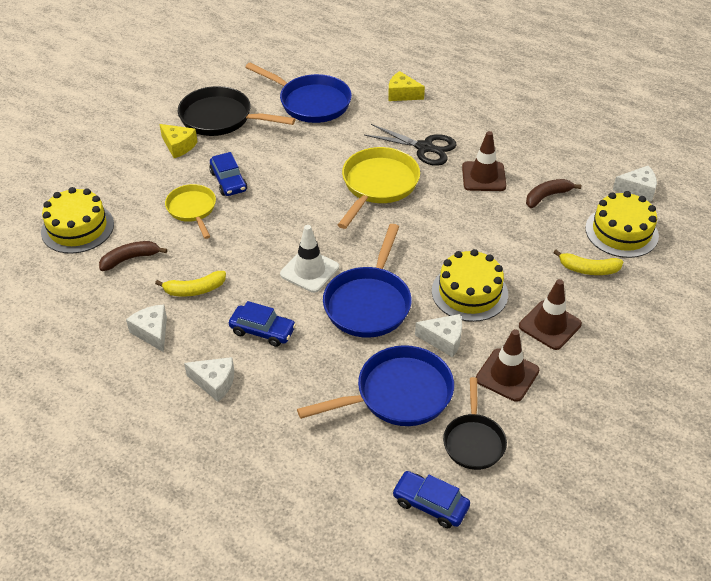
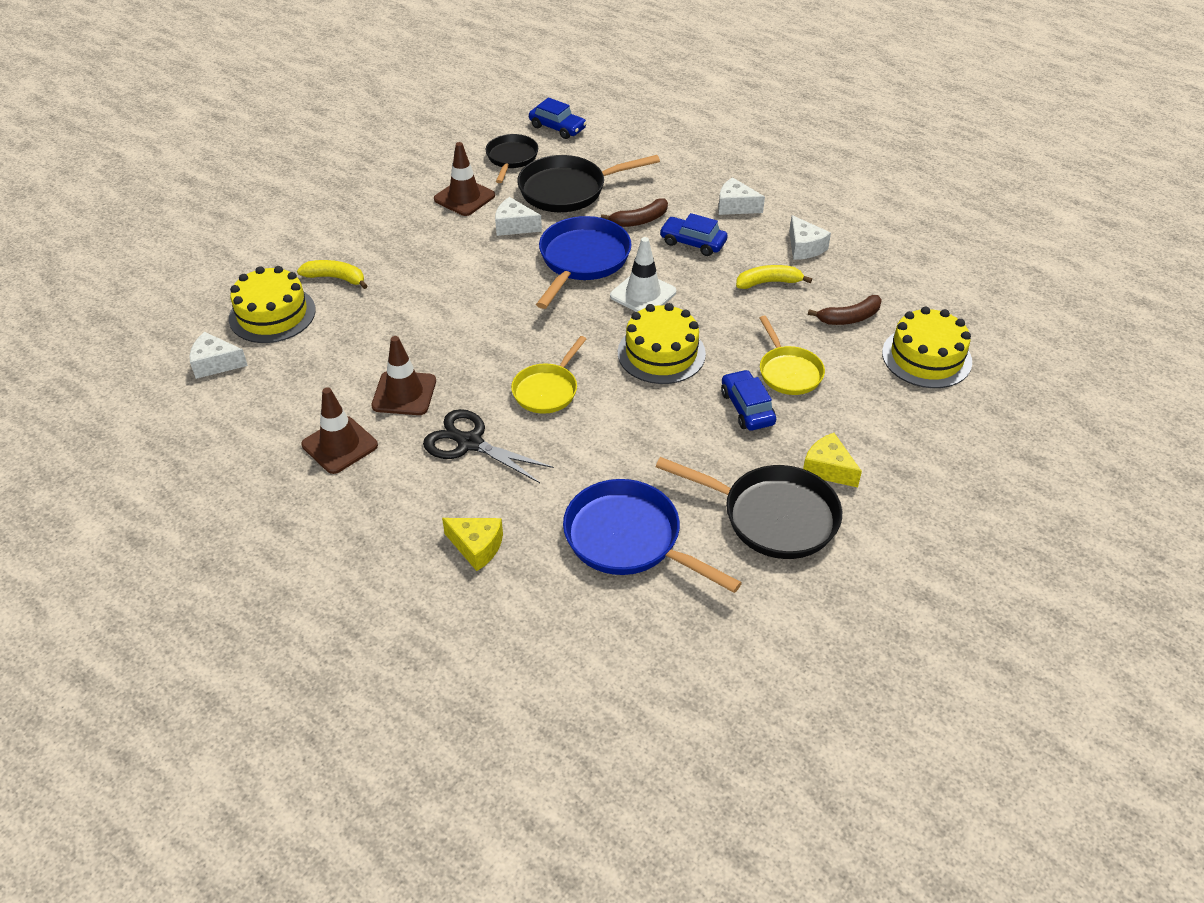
camera: 175 degrees left, 0 degrees up
(378, 185) = (547, 390): yellow pan -> yellow pan, size x0.63
(398, 394) = (568, 190): blue pan -> black pan
(469, 292) = (474, 264): yellow cake -> yellow cake (661, 353)
(547, 196) = (335, 362): brown banana -> brown banana (639, 220)
(550, 325) = (405, 232): brown traffic cone -> brown traffic cone (340, 445)

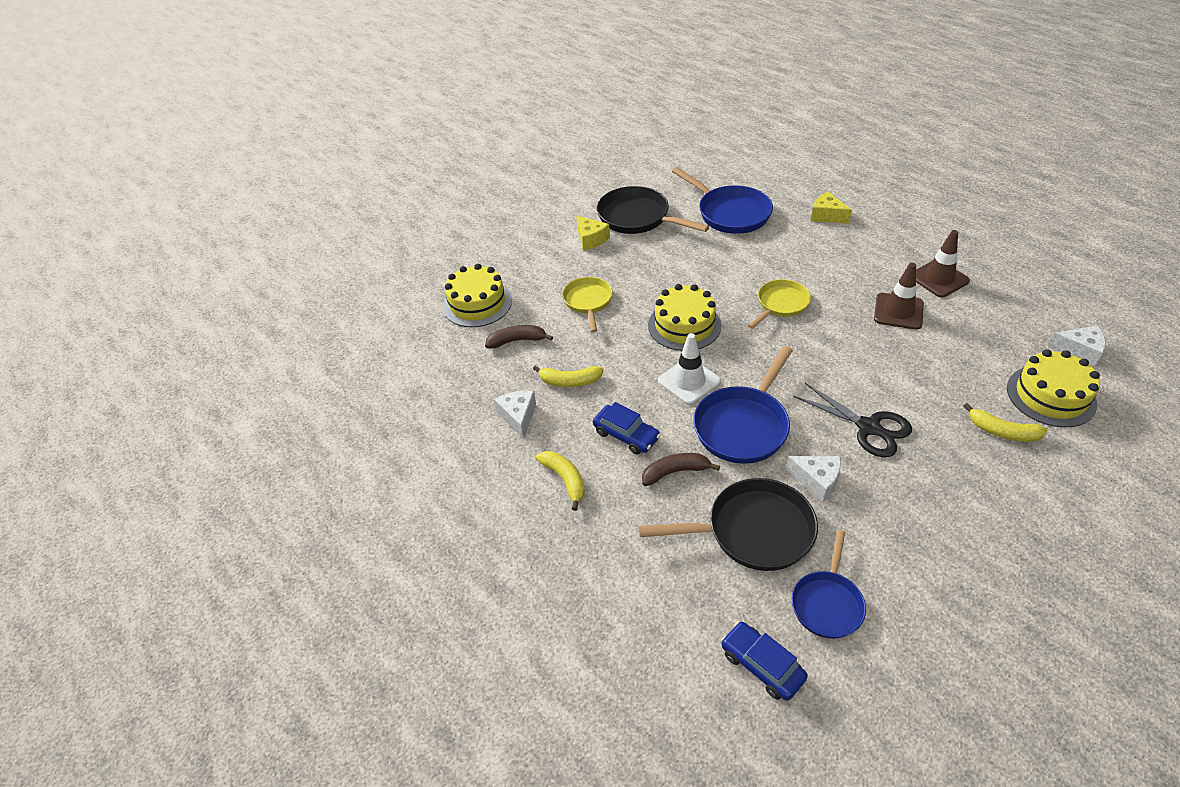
camera: 165 degrees left, 0 degrees up
(464, 197) = (882, 535): brown traffic cone -> none
(470, 443) = (839, 272): black scissors -> black scissors (868, 427)
(511, 158) = (827, 603): black pan -> blue pan
(735, 206) = (565, 480): white cheese -> yellow banana
(747, 408) = (630, 279): blue car -> none

